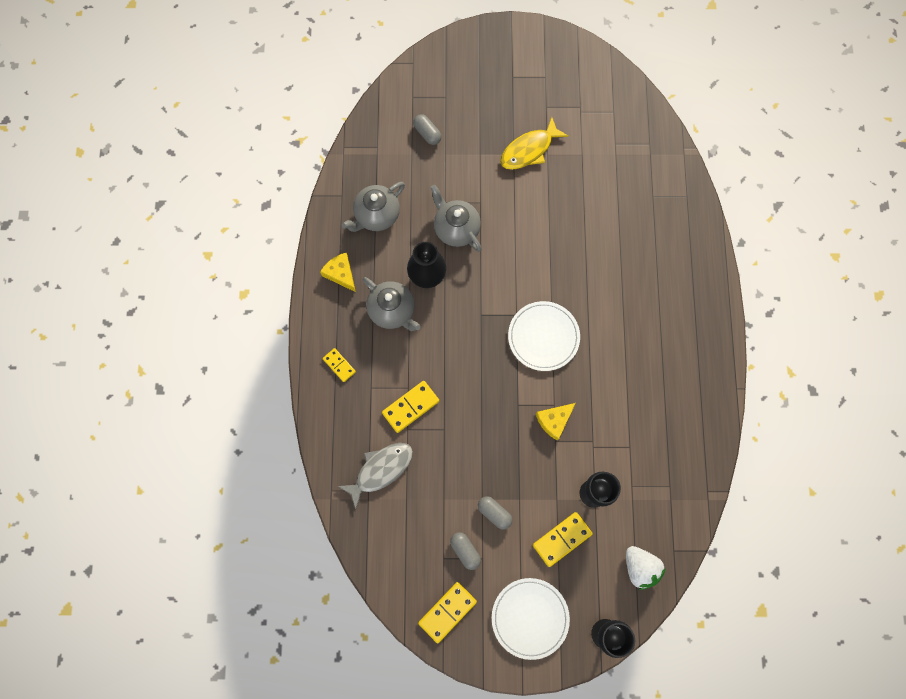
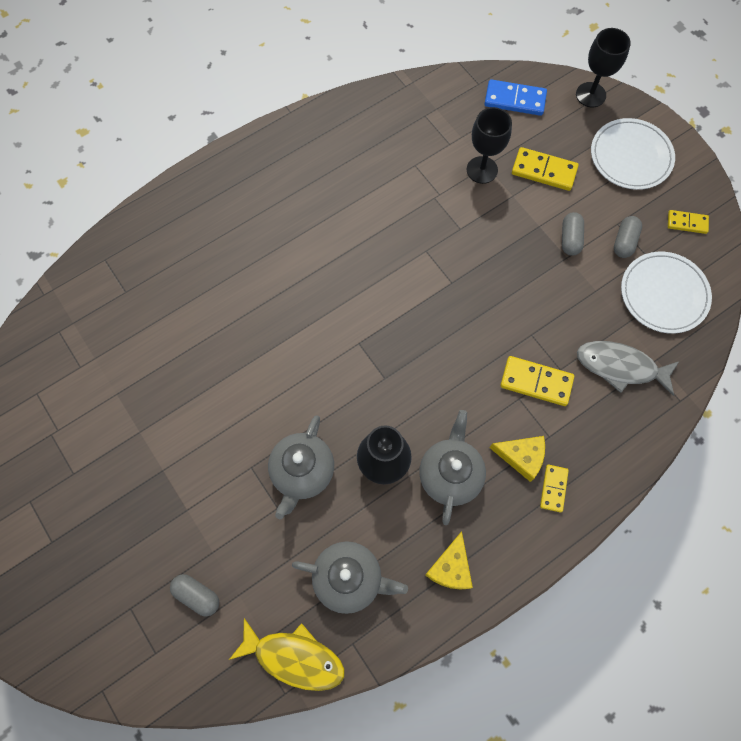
camera: 125 degrees left, 5 degrees down
(427, 133) = (197, 595): grey capsule -> grey capsule turned 75 degrees counterclockwise
(447, 612) = (687, 223): yellow domino -> yellow domino, size x0.62
(529, 150) = (146, 456): yellow fish -> yellow fish (294, 657)
(543, 337) = (363, 302): white plate -> white plate (664, 294)
(554, 420) = (441, 241): yellow cheese -> yellow cheese (521, 457)
(640, 568) = (515, 100): white strawberry -> blue domino

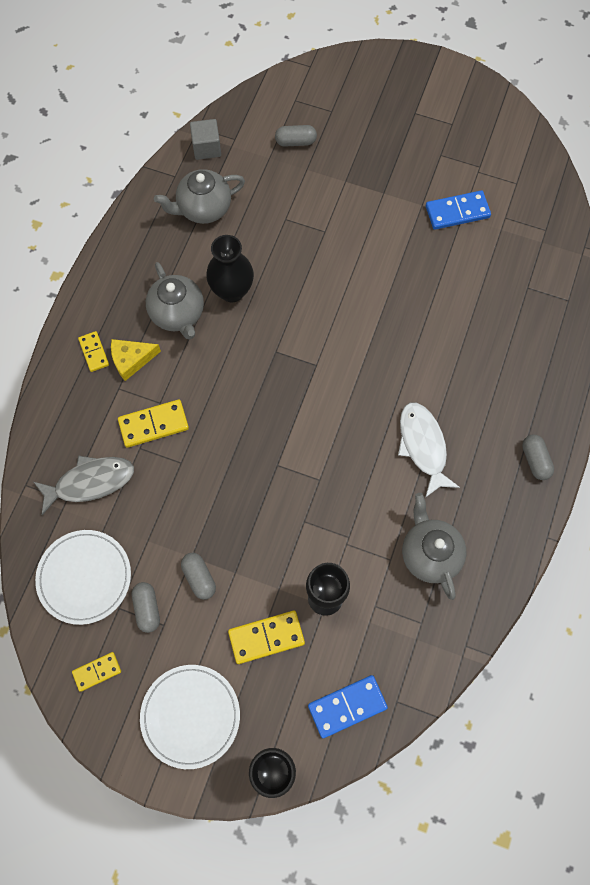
camera: 145 degrees right, 0 degrees up
(115, 402) = (457, 212): none -> blue domino
(250, 163) = (535, 460): none -> grey capsule
(294, 657) = (206, 148): yellow fish -> grey cube
(302, 472) = (286, 250): grey teapot -> grey teapot (429, 554)
(325, 224) = (423, 446): none -> white fish
(451, 567) = (138, 256): yellow cheese -> none

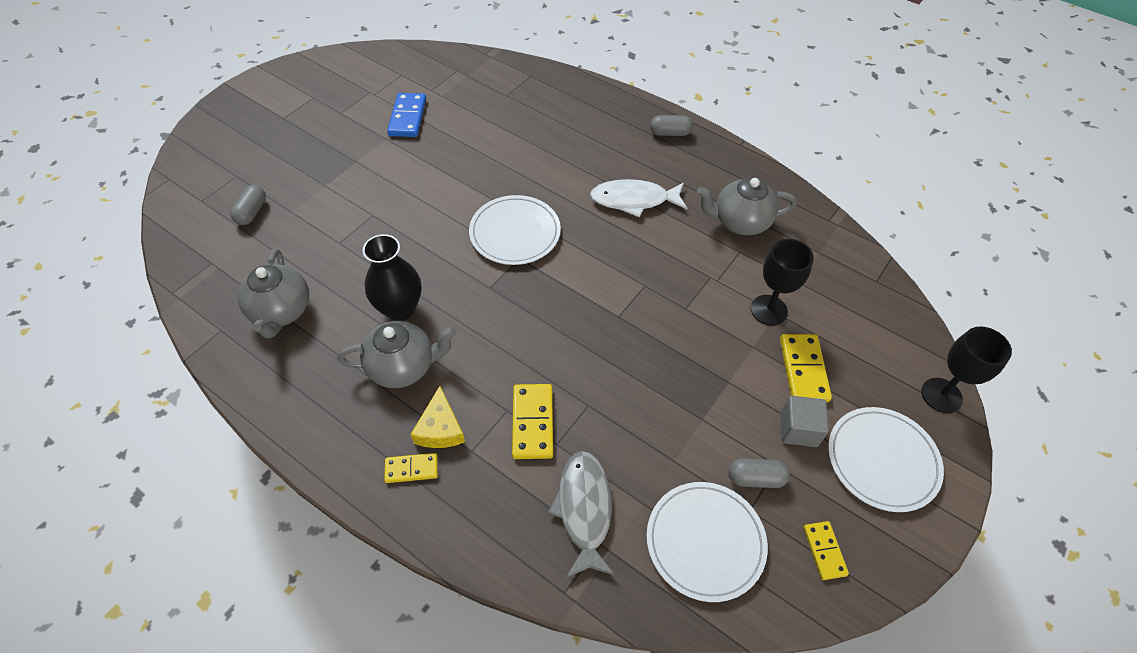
camera: 75 degrees left, 15 degrees down
(199, 578) = (728, 417): grey capsule -> none
(206, 148) = (204, 291): grey cube -> grey cube (798, 429)
(344, 352) = (515, 233): none -> white plate
(347, 706) = (879, 319): blue domino -> none

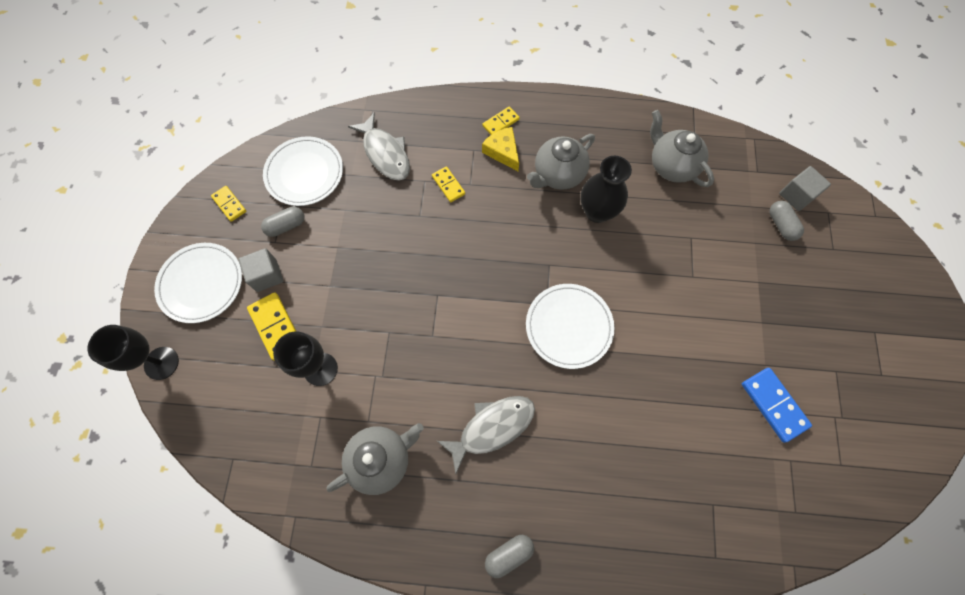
camera: 150 degrees right, 15 degrees up
(207, 226) = (796, 195): none -> grey cube
(533, 422) = (448, 185): yellow domino -> yellow domino, size x0.62
(634, 200) = (492, 427): white fish -> grey fish

